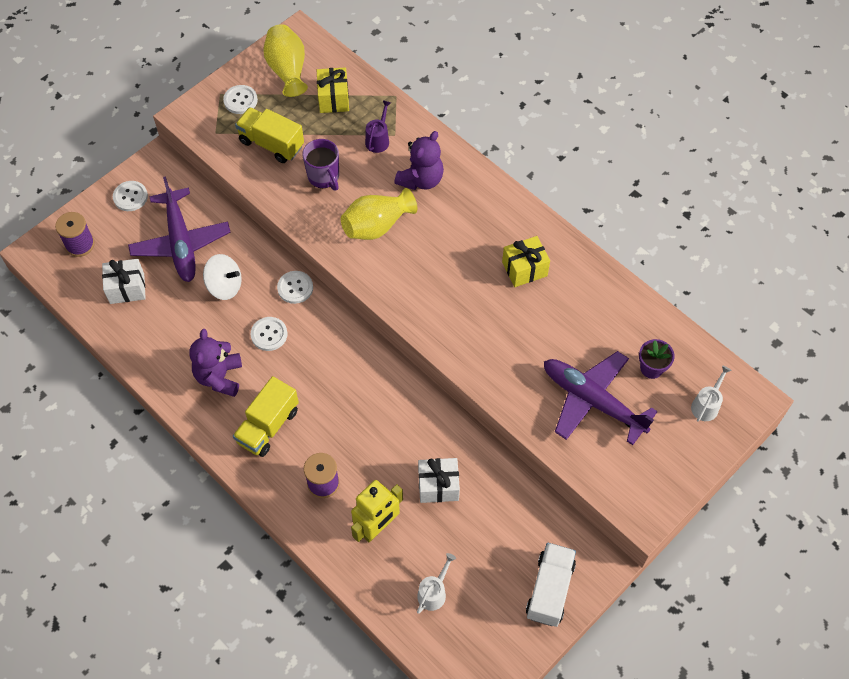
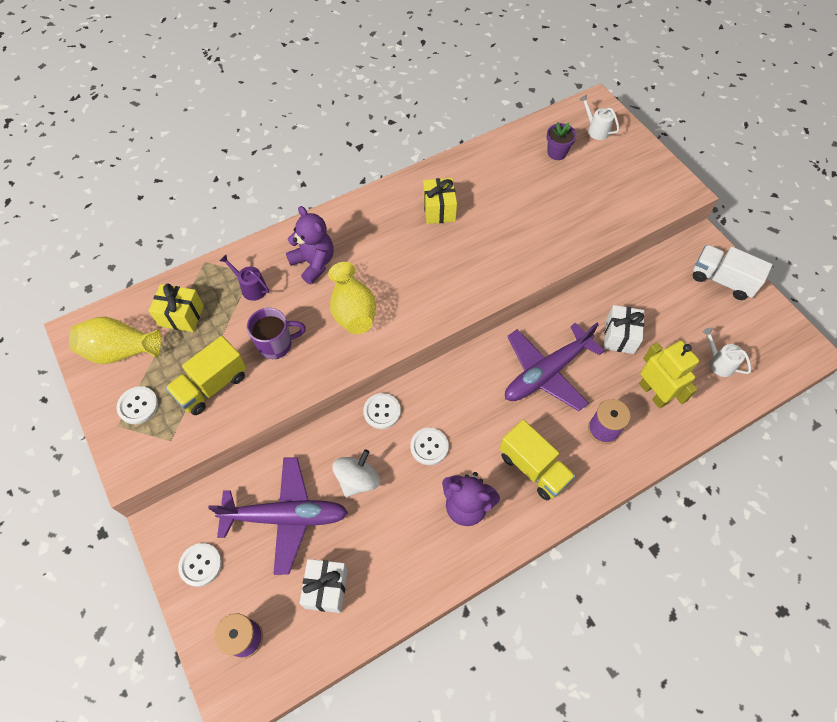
camera: 75 degrees left, 0 degrees up
(593, 401) = (579, 196): purple plane -> purple plane (547, 372)

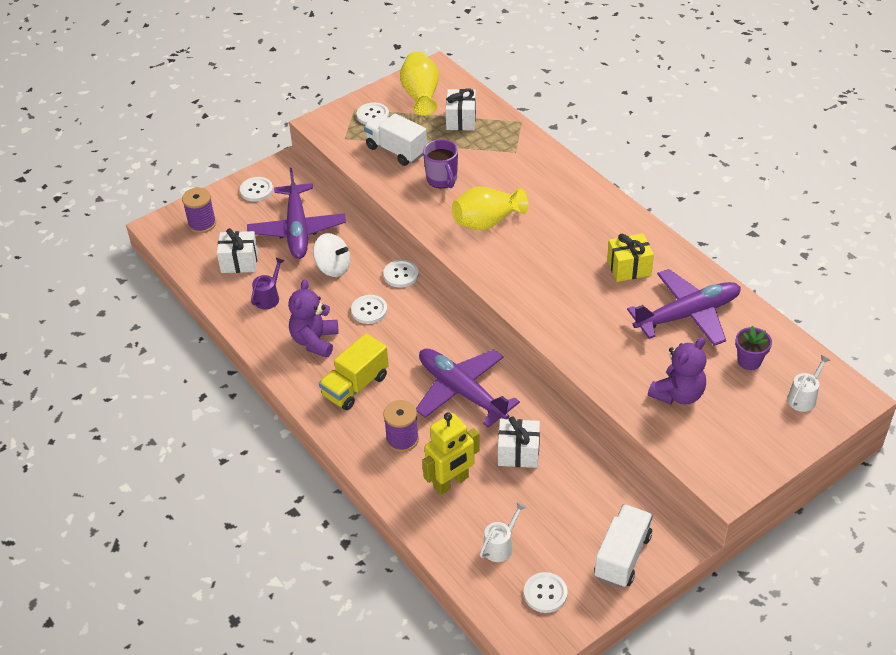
camera: 85 degrees right, 15 degrees down
(181, 316) = (461, 120): yellow gift -> white gift
(212, 386) = (396, 150): yellow truck -> white truck
(251, 288) = (499, 154): purple watering can -> purple watering can (268, 297)
(313, 263) = (536, 188): purple teddy bear -> purple teddy bear (678, 394)
(501, 181) = (687, 315): none -> purple plane
(762, 337) = (545, 593): none -> white button

